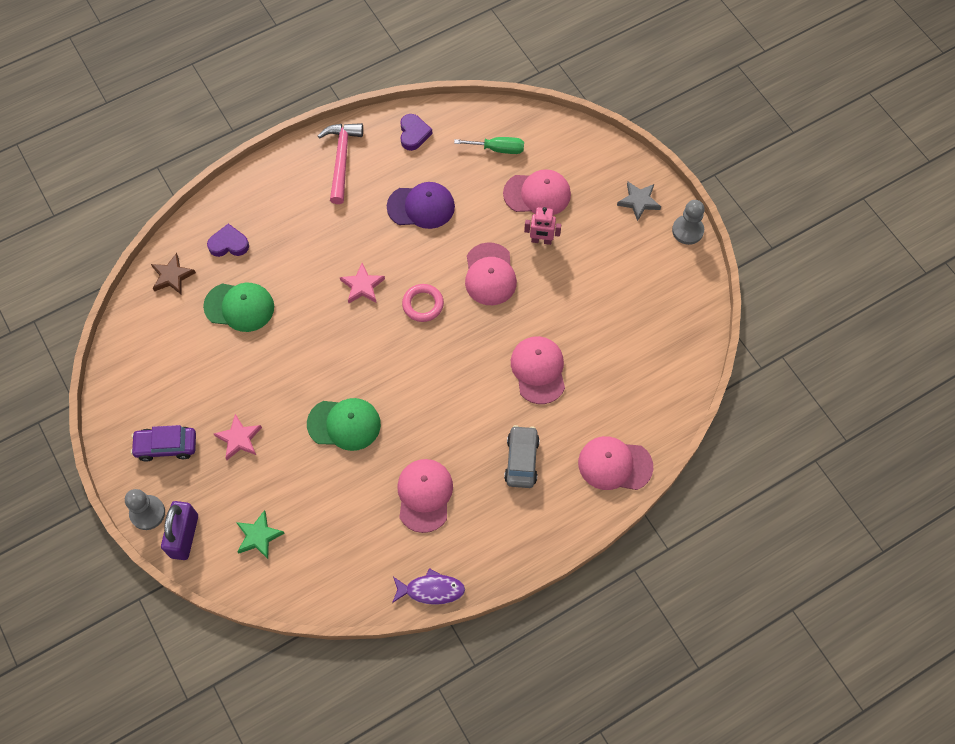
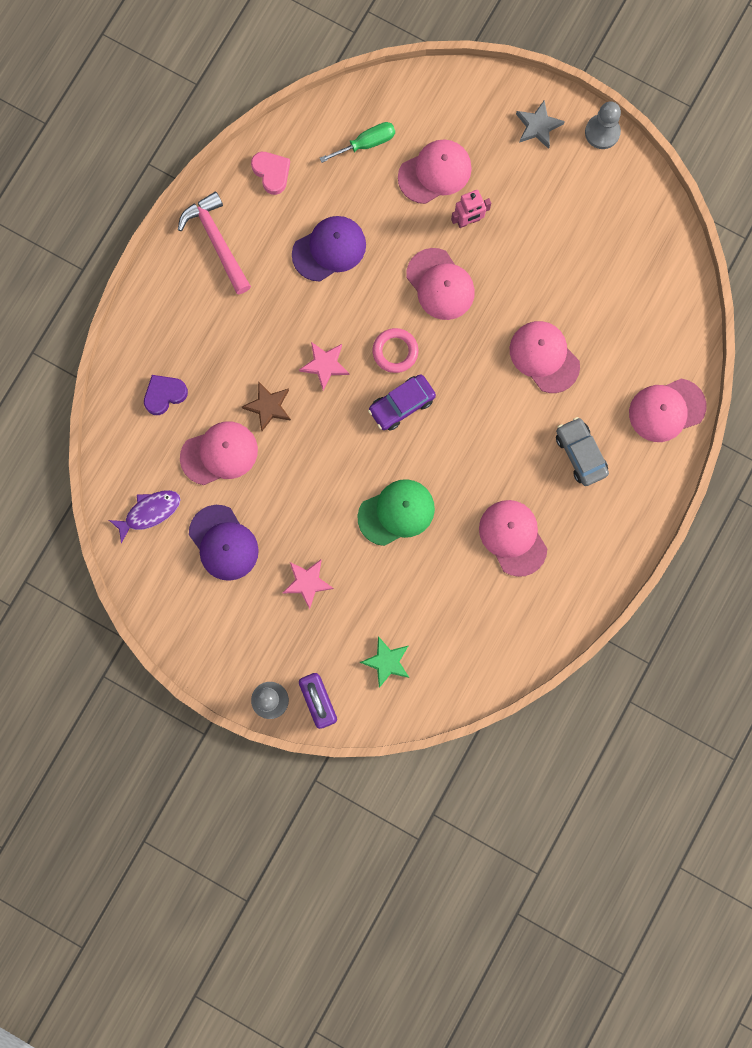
camera: 30 degrees left, 15 degrees up
(166, 446) = (244, 629): purple car -> purple car (402, 405)
(172, 276) = (131, 459): brown star -> brown star (268, 406)
(196, 373) = (223, 543): none -> purple cap
(239, 307) = (219, 453): green cap -> pink cap
(413, 134) = (271, 173): purple heart -> pink heart
(431, 590) = (572, 620): purple fish -> purple fish (149, 512)

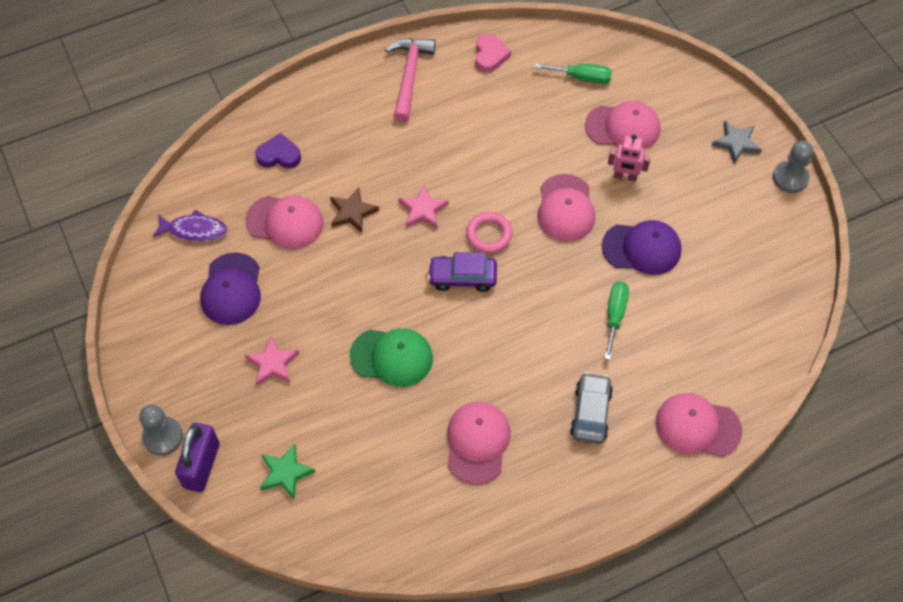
camera: 35 degrees right, 20 degrees down
(329, 249) = (493, 131): purple cap -> purple cap (641, 248)
(544, 357) = (615, 315): pink cap -> green screwdriver

